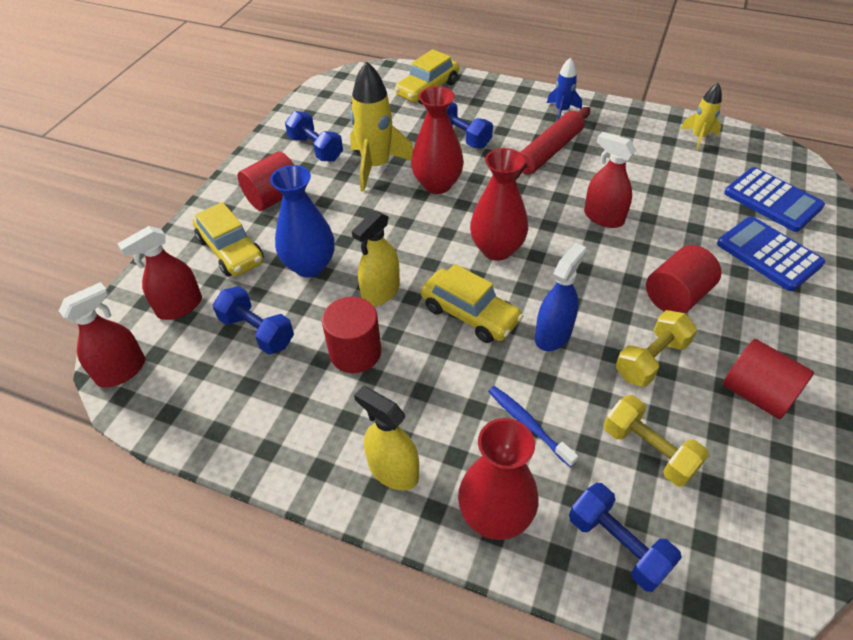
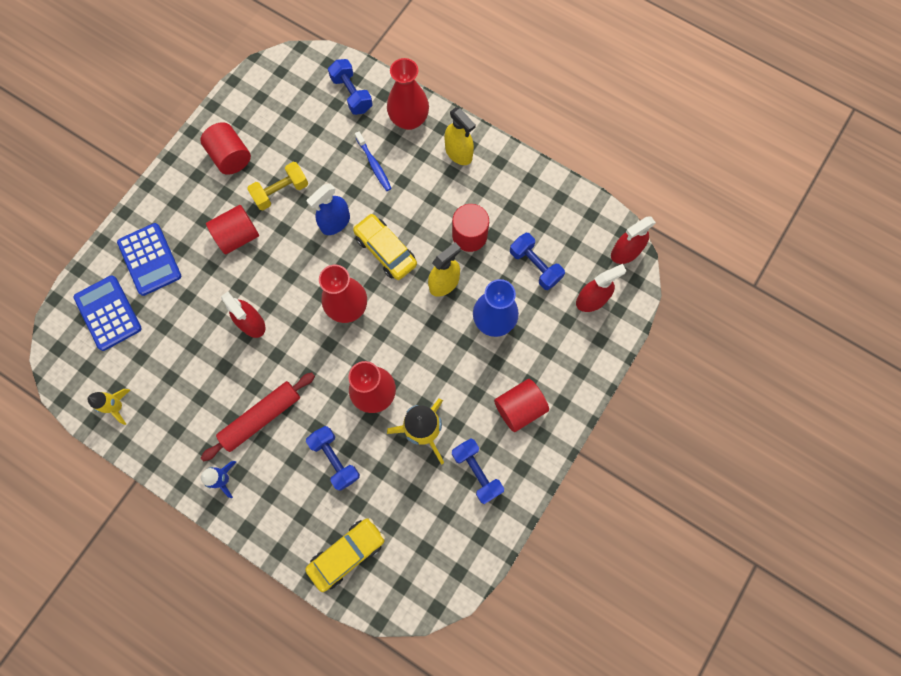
camera: 170 degrees left, 25 degrees up
(231, 250) = (555, 350): yellow car -> none
(648, 450) = (312, 137): yellow dumbbell -> none

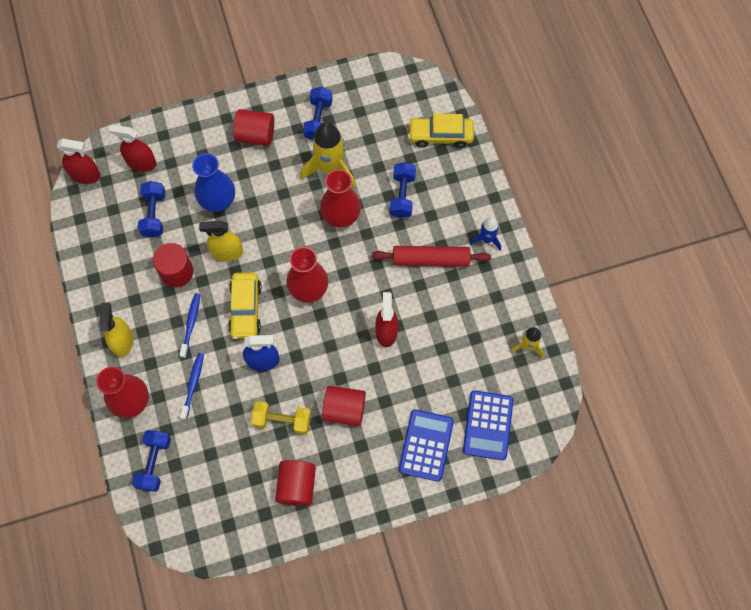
camera: 140 degrees left, 5 degrees down
(418, 205) = (191, 324): none -> blue toothbrush

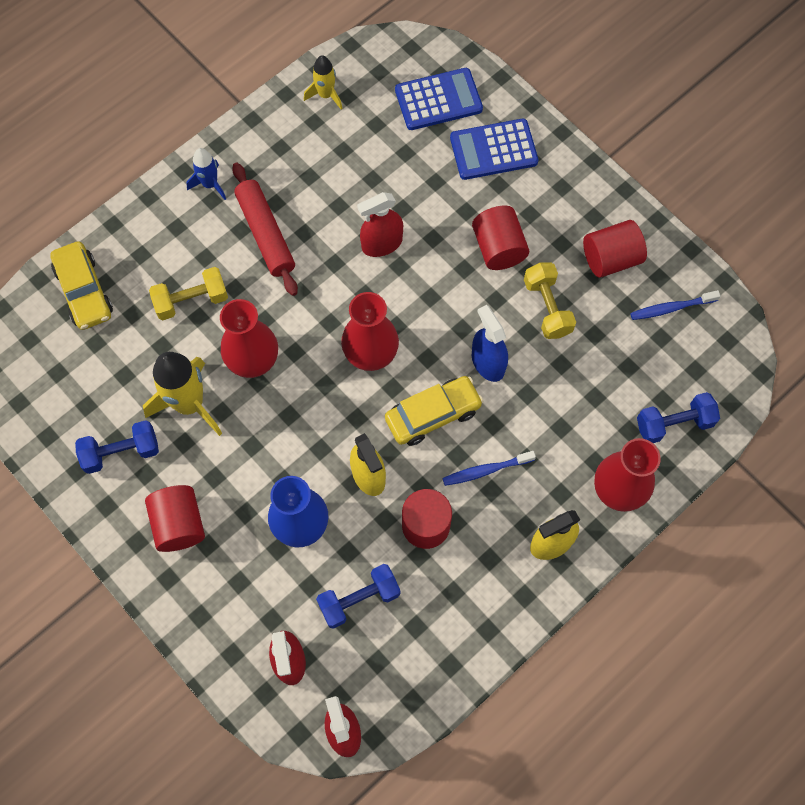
camera: 115 degrees left, 0 degrees up
(193, 385) = (560, 428): blue toothbrush -> blue toothbrush (671, 308)
(402, 195) = (191, 300): blue dumbbell -> yellow dumbbell

